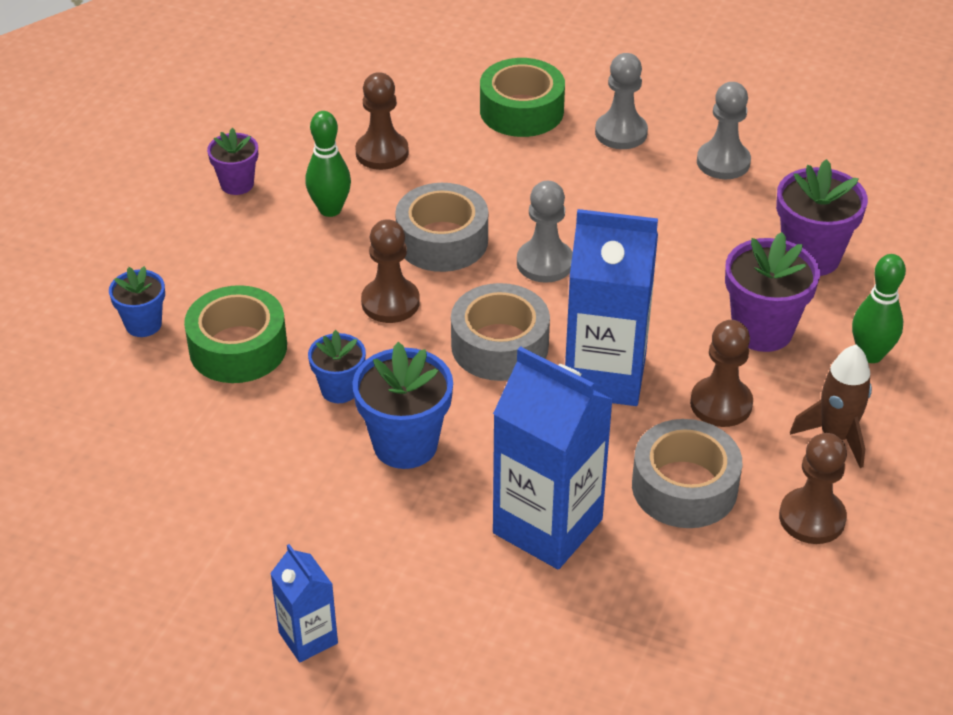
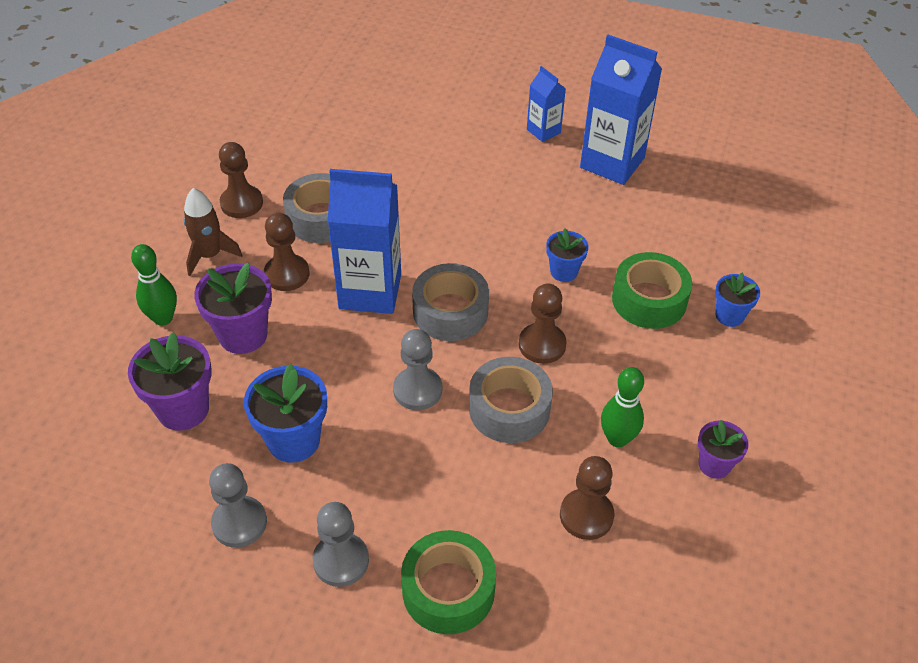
camera: 175 degrees right, 5 degrees up
(405, 444) = (509, 236): blue flower pot -> blue flower pot (293, 440)
(547, 526) = (410, 191): blue carton -> blue carton (612, 163)

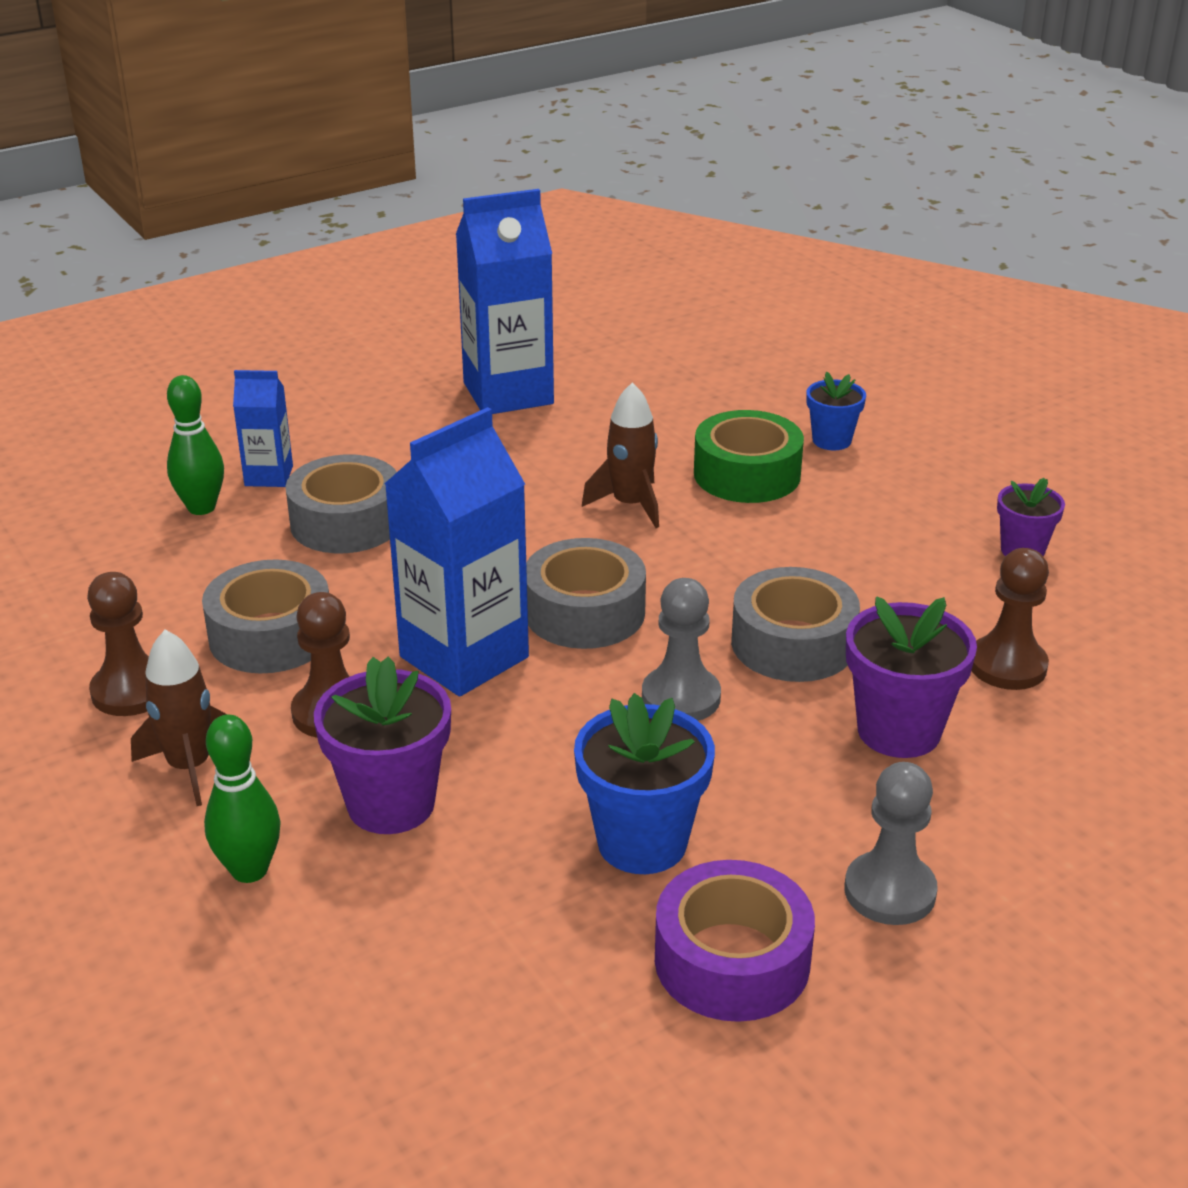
camera: 50 degrees left, 15 degrees down
(183, 409) = (458, 927): purple flower pot -> purple flower pot (898, 731)
(239, 523) = (732, 960): grey pawn -> purple tape
(432, 183) = (346, 522): none -> grey tape
(448, 590) = (1019, 820): green tape -> none
(542, 345) = (723, 573): brown pawn -> none
(543, 131) = (386, 408): blue carton -> blue carton (269, 476)
(564, 272) = (630, 505): blue flower pot -> brown rocket
(617, 439) = (921, 592): green bowling pin -> green bowling pin (201, 507)

